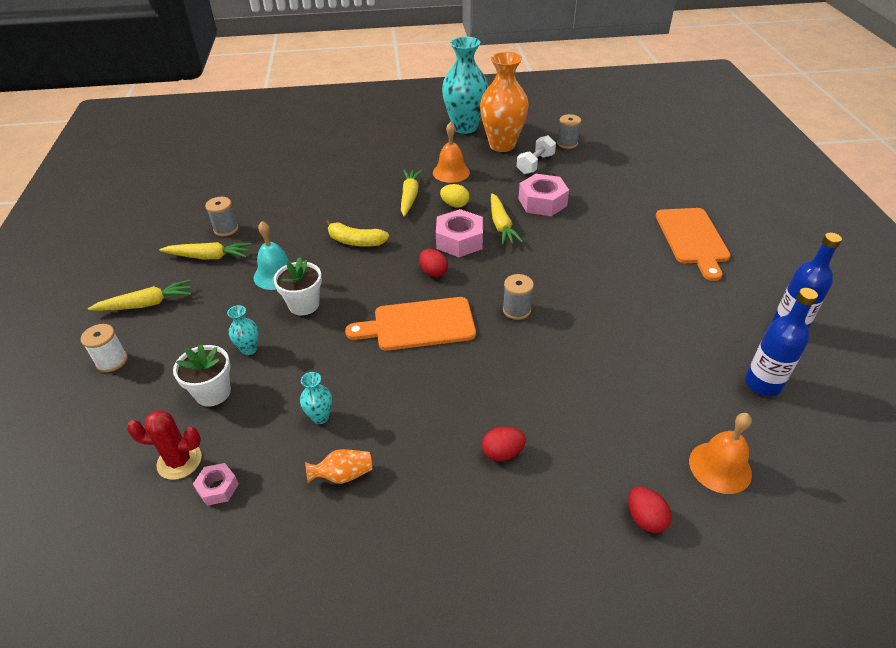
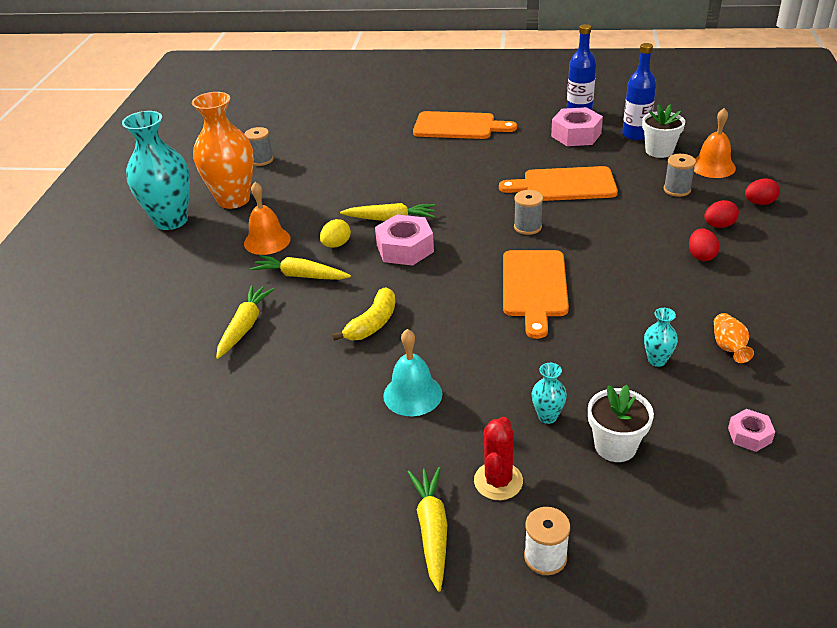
camera: 75 degrees left, 5 degrees down
(179, 461) = (716, 469): red cactus -> red cactus (498, 481)
(209, 257) = (345, 465): yellow carrot -> yellow carrot (245, 326)
(226, 229) = (284, 449): grey spool -> grey spool (677, 190)
(304, 305) = (479, 370): white flower pot -> white flower pot (659, 151)
(433, 272) = (453, 270): red egg -> red egg (719, 226)
(535, 164) = (288, 184): white dumbbell -> none
(542, 202) = (362, 190): pink nut -> pink nut (576, 135)
(608, 329) = (564, 185): none -> orange cutting board

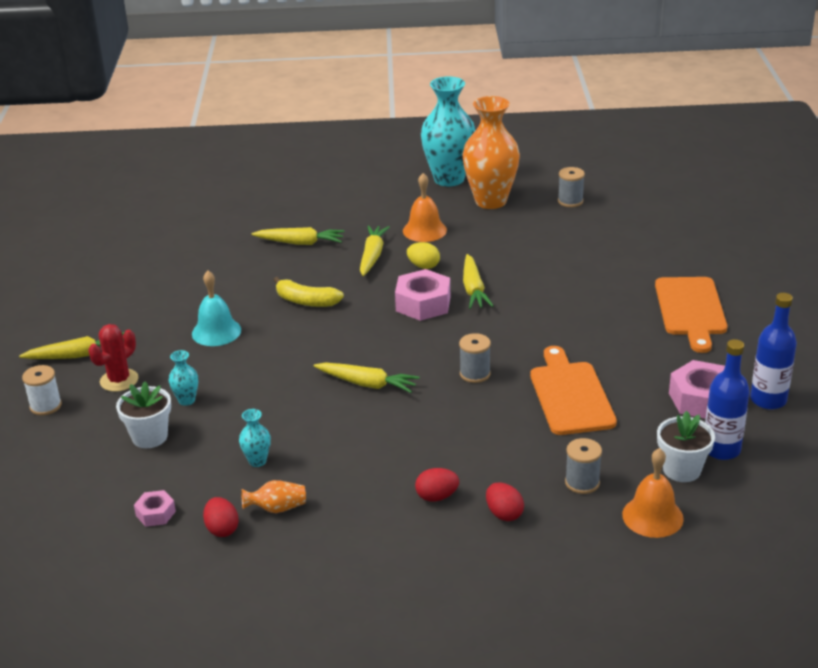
camera: 80 degrees right, 5 degrees down
(498, 481) = (119, 380): red cactus -> red cactus turned 60 degrees counterclockwise
(534, 287) = (367, 384): orange cutting board -> yellow carrot
(759, 203) = (566, 553): red egg -> red egg (222, 529)

